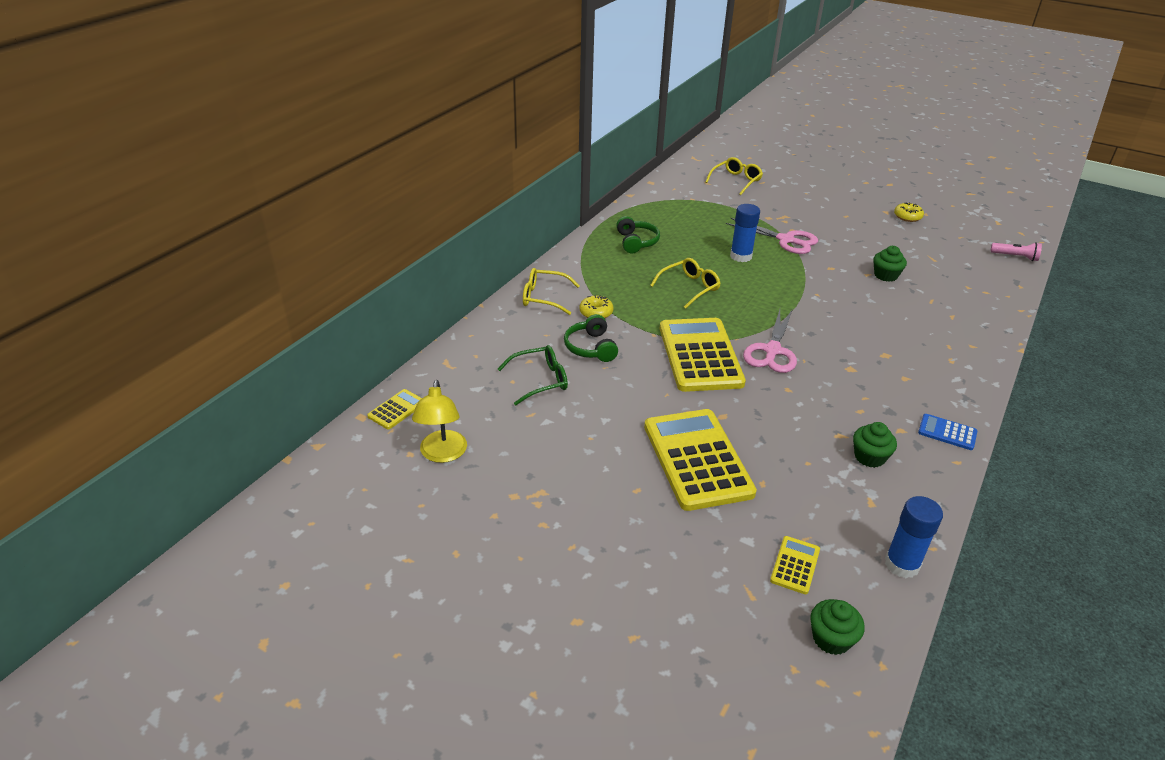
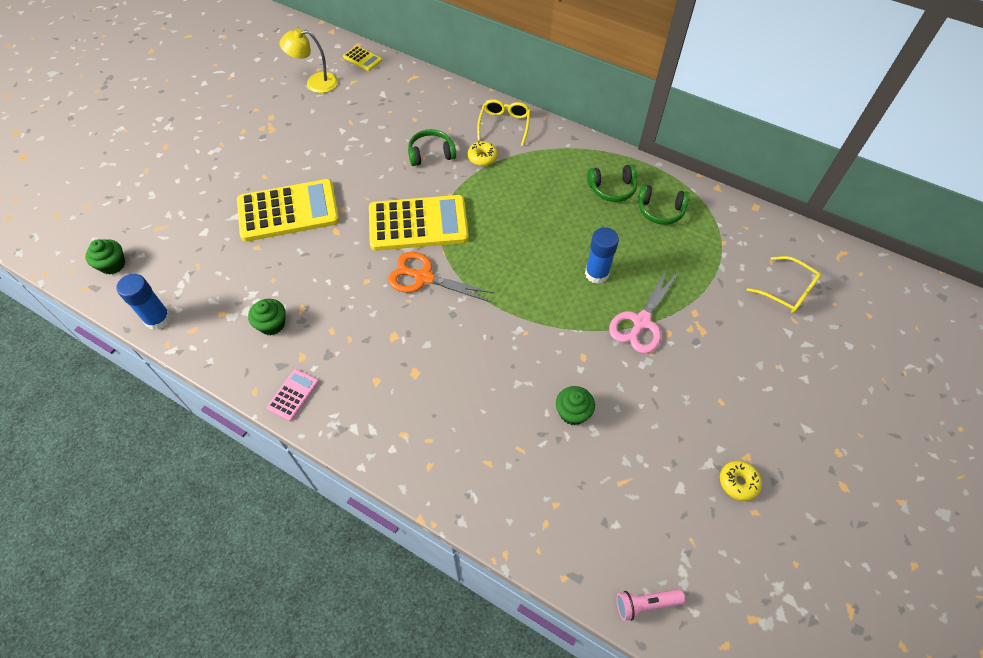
camera: 90 degrees right, 20 degrees up
(540, 380) = (389, 126): green glasses -> none
(660, 222) = (660, 210): none -> green headphones
(689, 288) = (529, 225): yellow glasses -> none
(772, 351) = (424, 277): pink scissors -> orange scissors
(795, 565) = (175, 255): yellow calculator -> none
(947, 432) = (293, 395): blue calculator -> pink calculator
(1015, 257) = (645, 603): pink flashlight -> pink flashlight turned 60 degrees clockwise

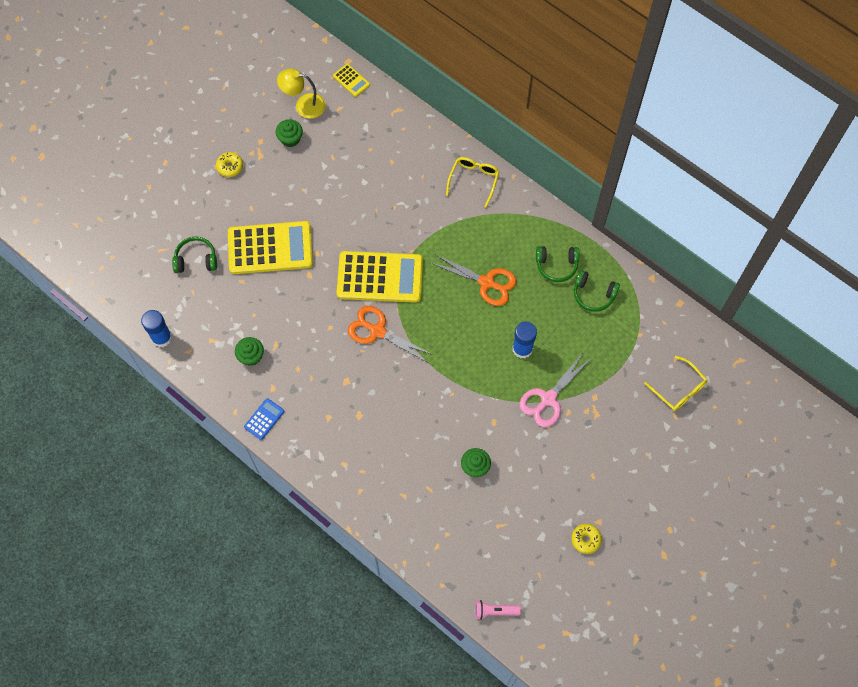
camera: 10 degrees right, 10 degrees up
(112, 264) = (124, 281): green cupcake -> green cupcake (290, 139)
(293, 395) = (264, 419): pink calculator -> blue calculator
(431, 154) = (401, 204): green headphones -> green headphones (196, 259)
(482, 157) = (447, 215): yellow donut -> yellow donut (230, 167)
(540, 214) = (486, 282): none -> orange scissors

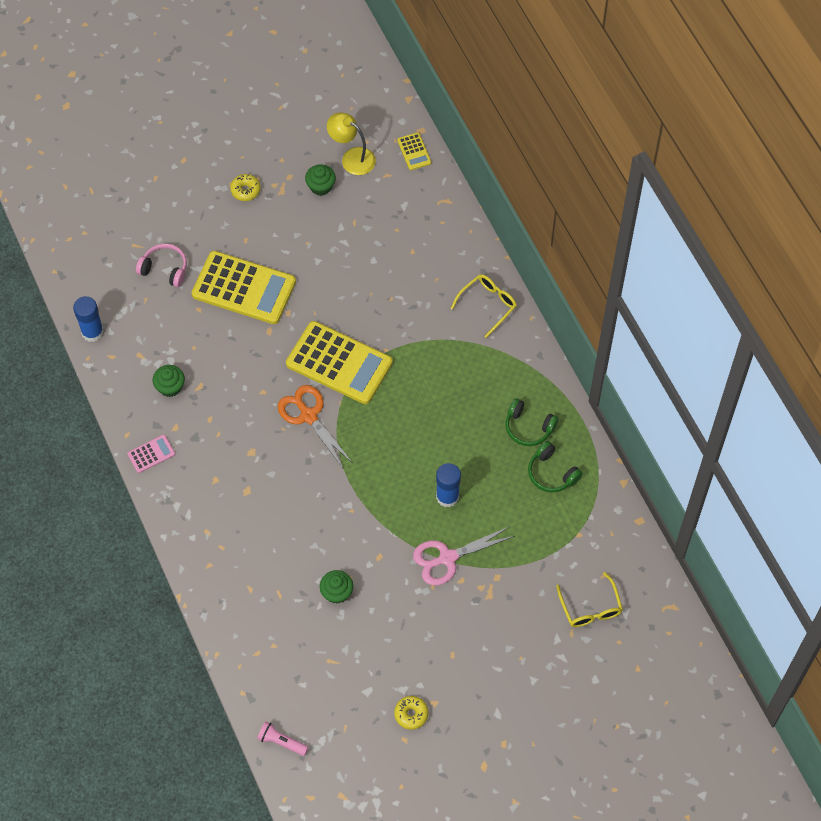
camera: 25 degrees right, 5 degrees down
(196, 259) = (164, 269): green headphones -> pink headphones
(264, 419) = (151, 454): blue calculator -> pink calculator
(486, 282) = (446, 414): orange scissors -> none

